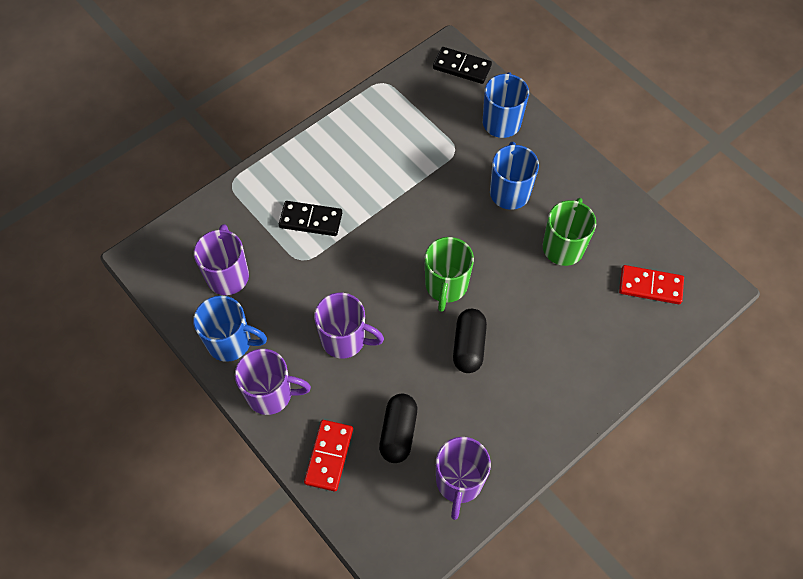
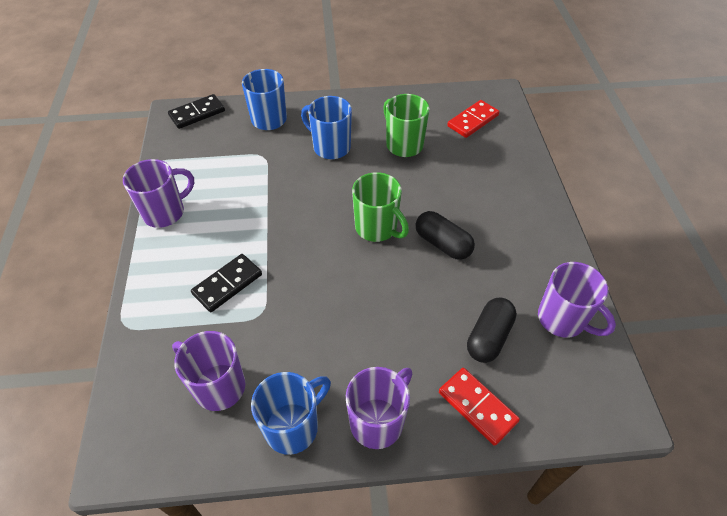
camera: 55 degrees left, 10 degrees down
(345, 339) = (368, 326): purple mug -> purple mug (165, 212)
(398, 432) = (489, 337): black capsule -> black capsule turned 75 degrees clockwise

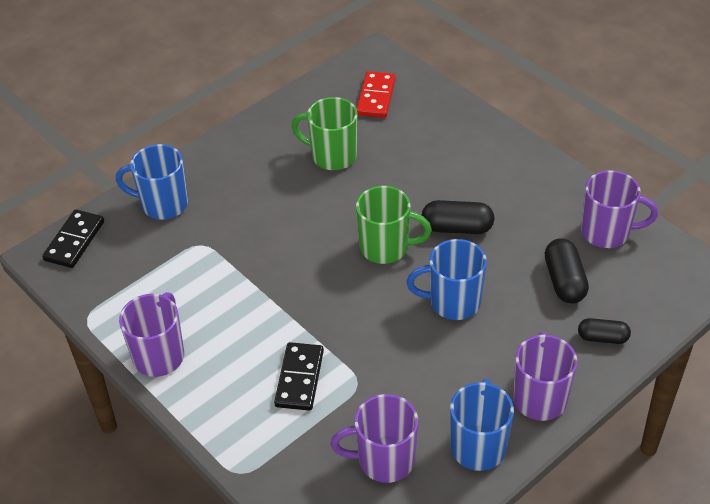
camera: 35 degrees left, 5 degrees down
(330, 147) = (262, 197): blue mug -> blue mug (453, 302)
(477, 407) = (602, 338): red domino -> black capsule

